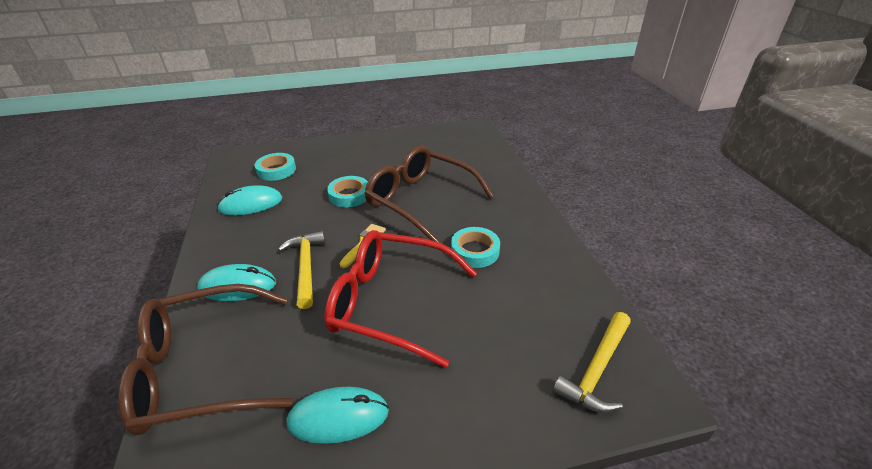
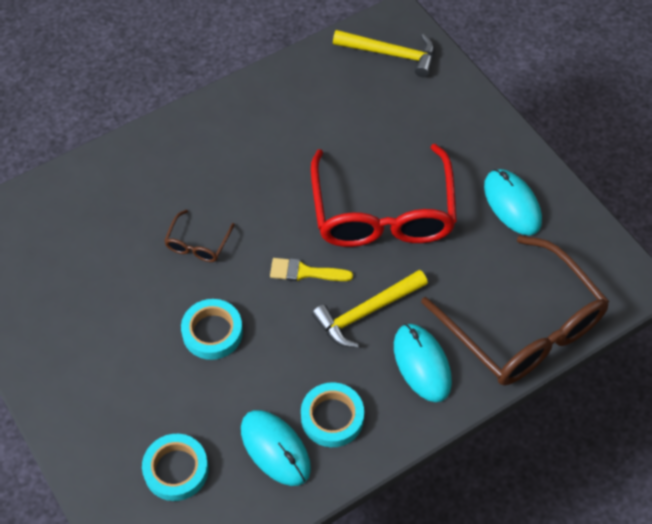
camera: 110 degrees left, 20 degrees up
(420, 200) = (197, 244): brown glasses -> brown glasses, size x0.42
(475, 251) = (278, 163): turquoise tape -> turquoise tape (332, 417)

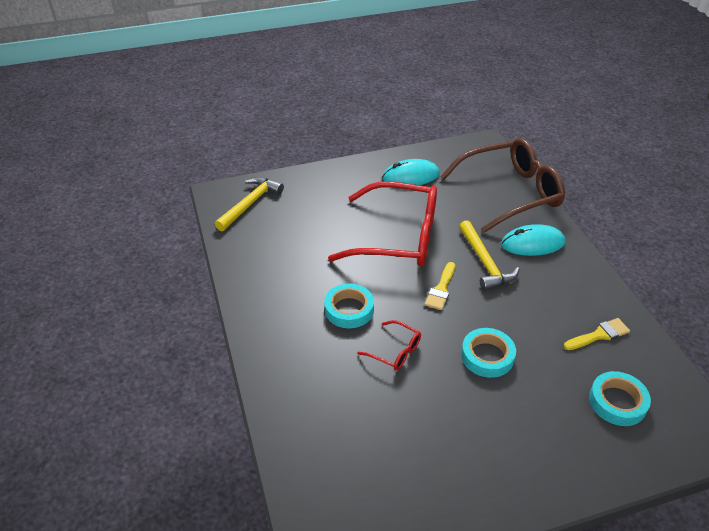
camera: 75 degrees left, 15 degrees down
(197, 244) = (395, 351): brown glasses -> red glasses
(275, 449) = (599, 335): turquoise mouse -> yellow brush
(332, 417) = (573, 298): turquoise tape -> turquoise tape (349, 309)

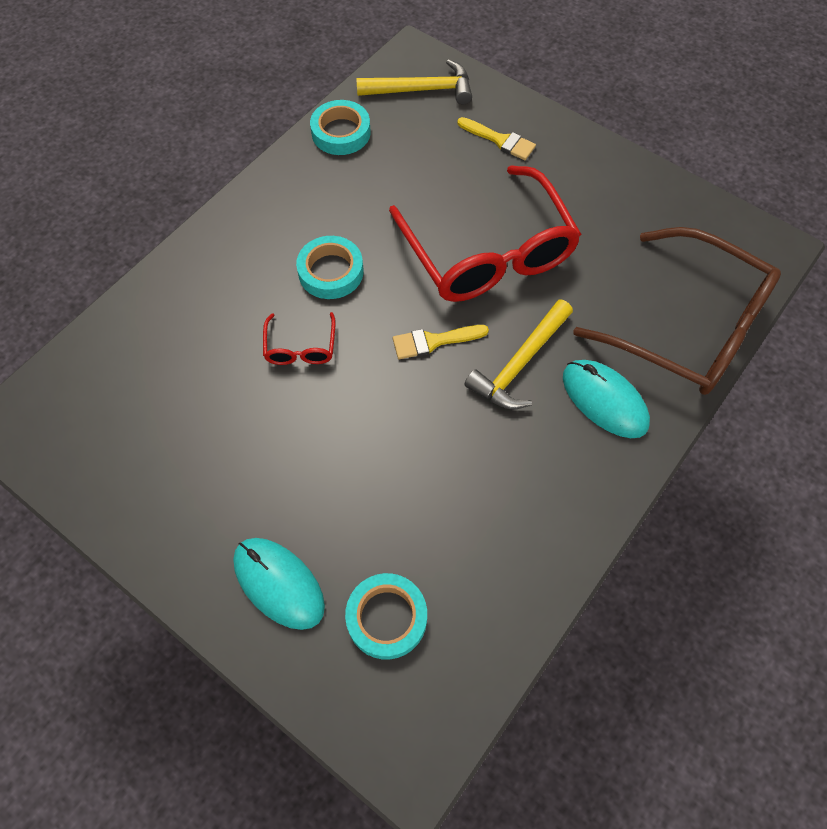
camera: 55 degrees right, 20 degrees up
(411, 176) = (615, 204): turquoise mouse -> turquoise mouse (279, 583)
(487, 356) = (360, 441): turquoise tape -> turquoise tape (341, 132)
(599, 335) = (490, 551): yellow brush -> yellow brush (499, 140)

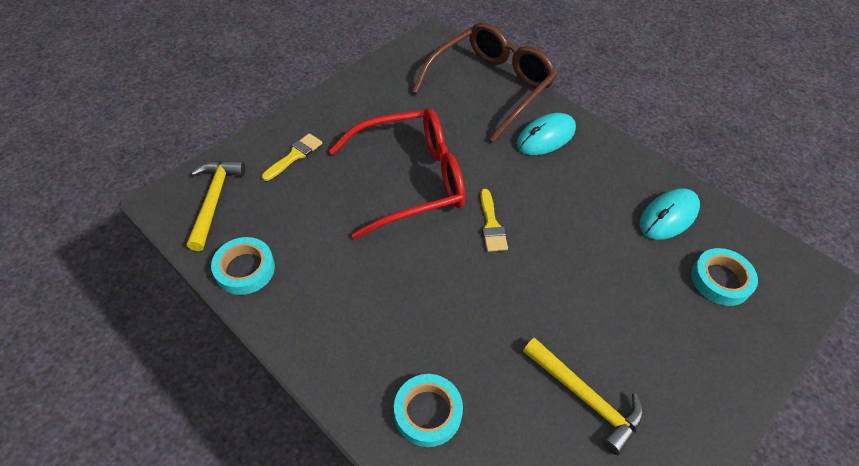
camera: 85 degrees left, 10 degrees down
(279, 583) = (707, 350): turquoise mouse -> turquoise mouse (668, 216)
(300, 347) = (490, 320): red glasses -> none
(331, 272) = (412, 291): turquoise tape -> turquoise tape (428, 412)
(519, 363) = (514, 176): yellow hammer -> yellow hammer (585, 398)

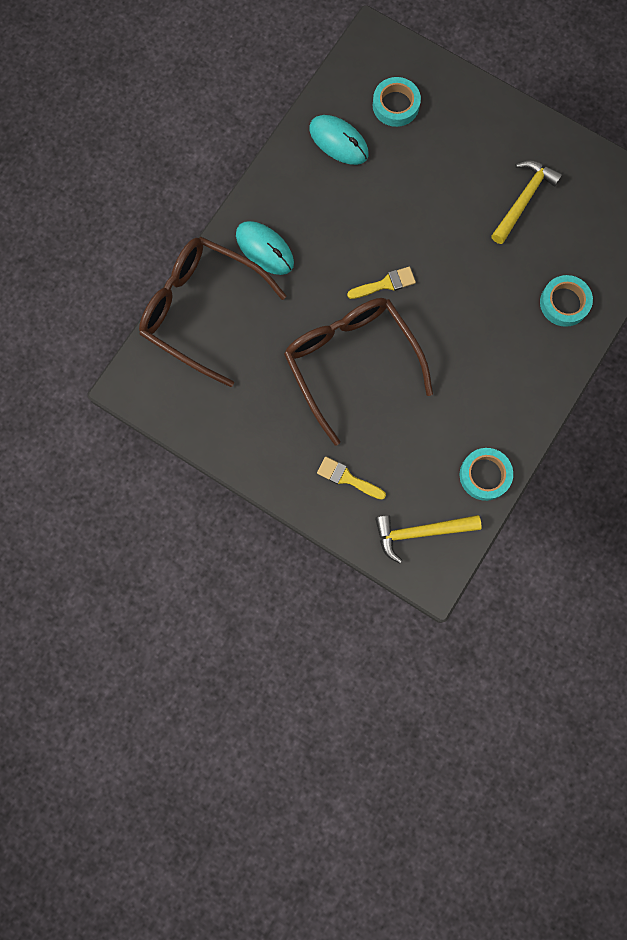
camera: 100 degrees left, 25 degrees up
(410, 180) = (351, 362): red glasses -> brown glasses

